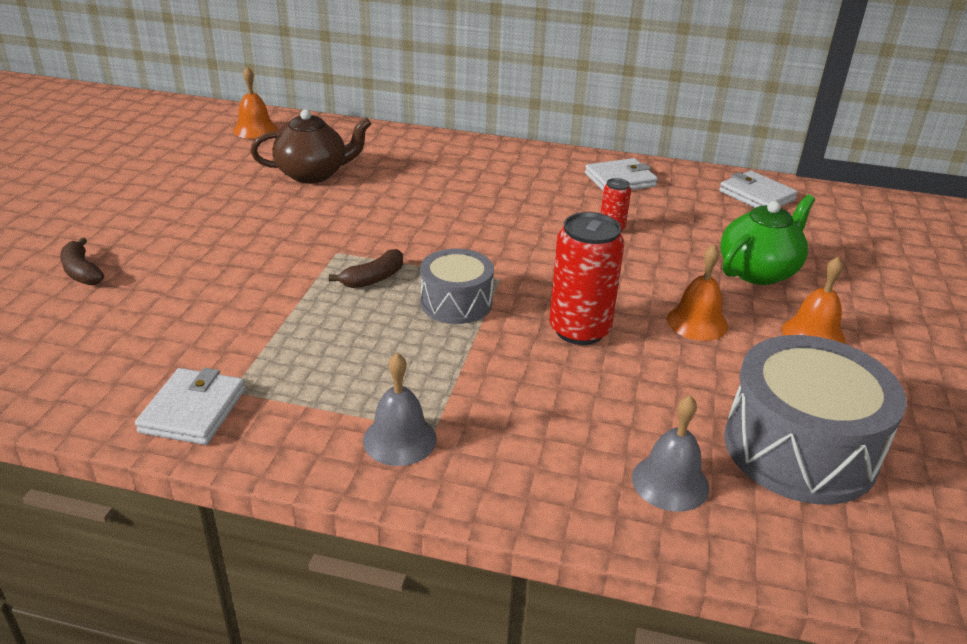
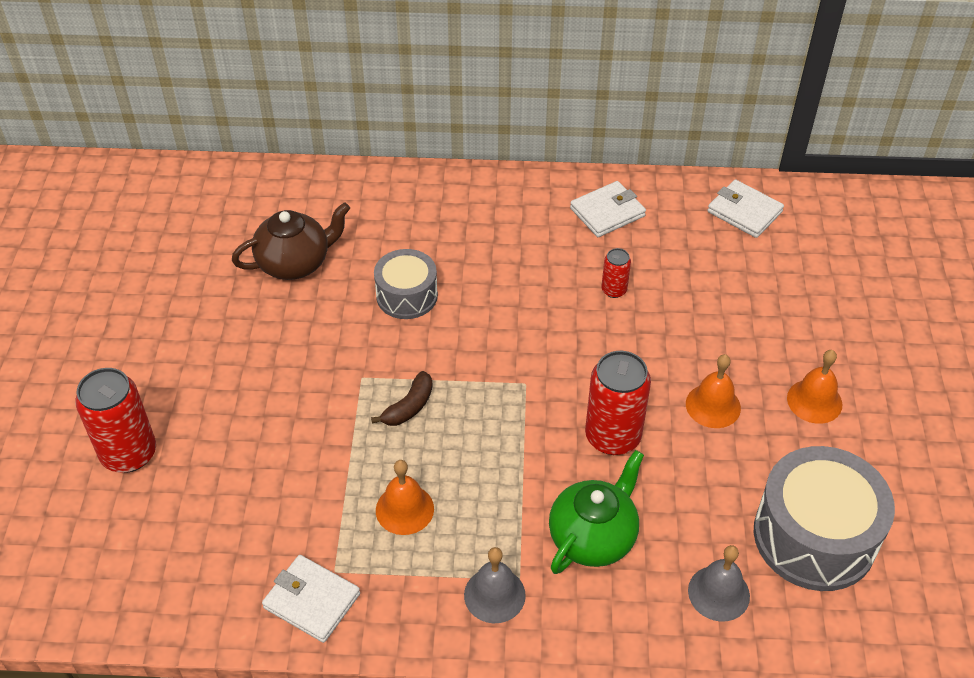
camera: 10 degrees left, 15 degrees up
(82, 272) = (129, 453): brown banana -> red can
(193, 410) = (312, 600): white wallet -> white wallet turned 60 degrees counterclockwise
(255, 129) = (204, 198): orange bell -> orange bell (404, 509)
(456, 303) = (494, 424): grey drum -> grey drum (407, 295)
(758, 271) = (758, 325): green teapot -> green teapot (593, 537)

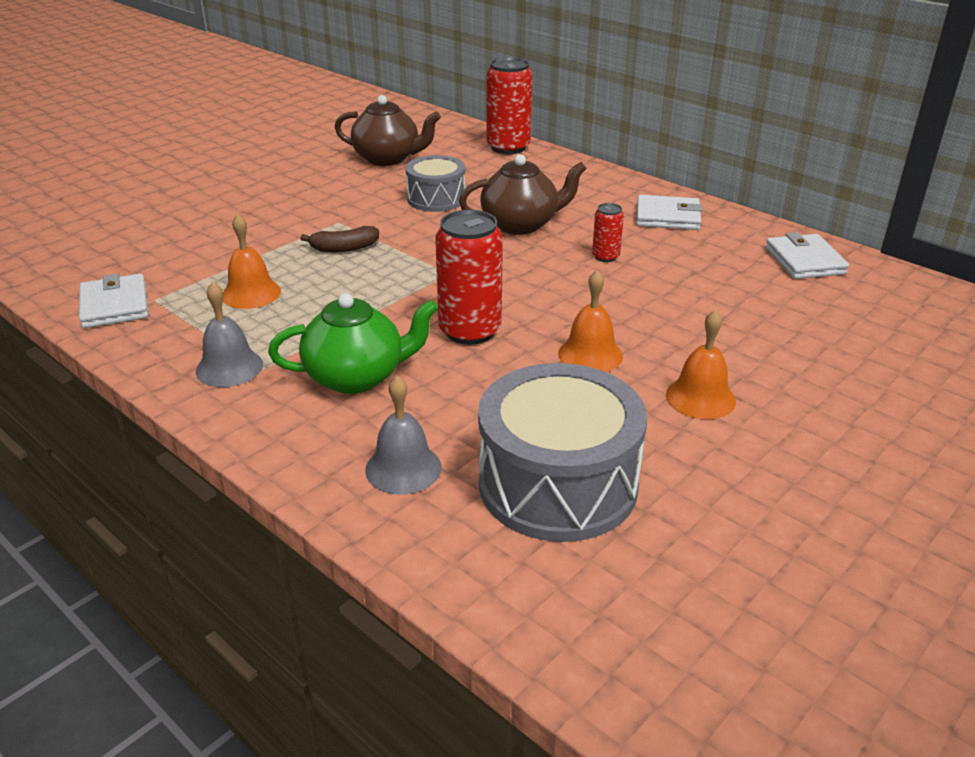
camera: 40 degrees right, 15 degrees down
(129, 453) = (145, 195): red can -> red can (508, 147)
(512, 288) = (521, 224): none -> brown teapot

